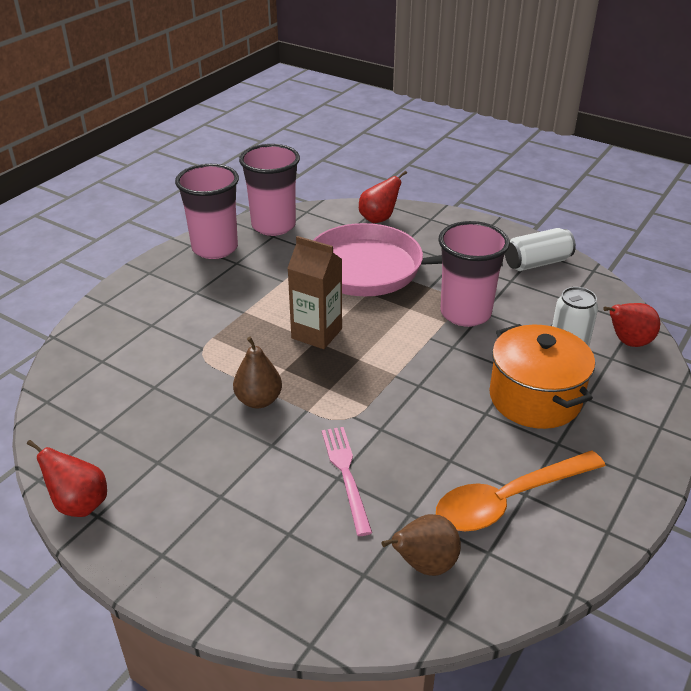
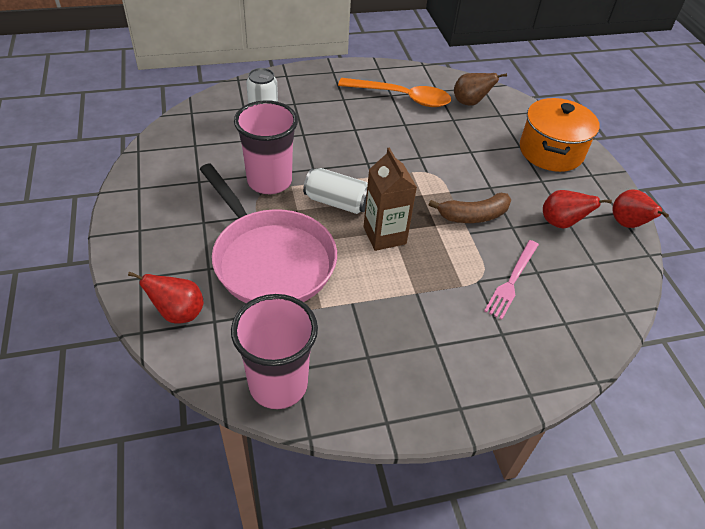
camera: 140 degrees left, 10 degrees up
(215, 248) = (368, 395): pink cup -> none
(258, 400) = (473, 216): brown pear -> brown banana
(346, 474) = (465, 150): pink fork -> pink fork (512, 281)
(535, 398) = (319, 119): orange pot -> orange pot (551, 151)
(537, 263) = (157, 180): white can -> white can (337, 202)
(628, 342) = (218, 107): red pear -> red pear (561, 223)

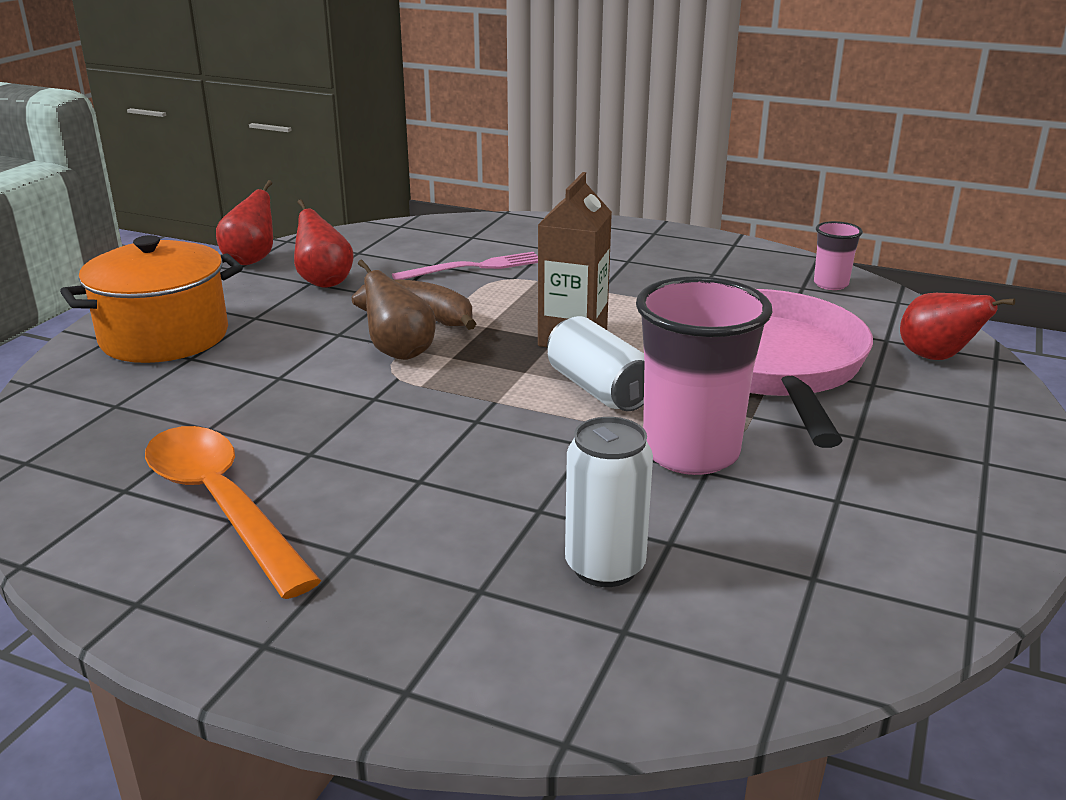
camera: 140 degrees left, 20 degrees down
(278, 384) = (830, 284): pink cup -> pink cup, size x0.48
(470, 103) = (117, 443): brown pear -> brown pear (400, 352)

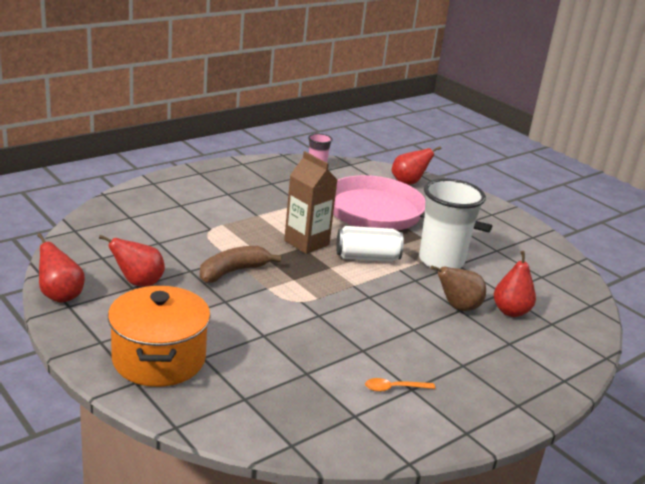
camera: 65 degrees left, 0 degrees up
(221, 504) = (393, 388): orange spoon -> orange spoon, size x0.41
(400, 352) = (272, 291): brown pear -> brown pear (458, 307)
(474, 267) = (180, 233): pink fork -> none
(605, 567) = (510, 311): white can -> red pear
(690, 452) = (441, 261): pink cup -> white cup

